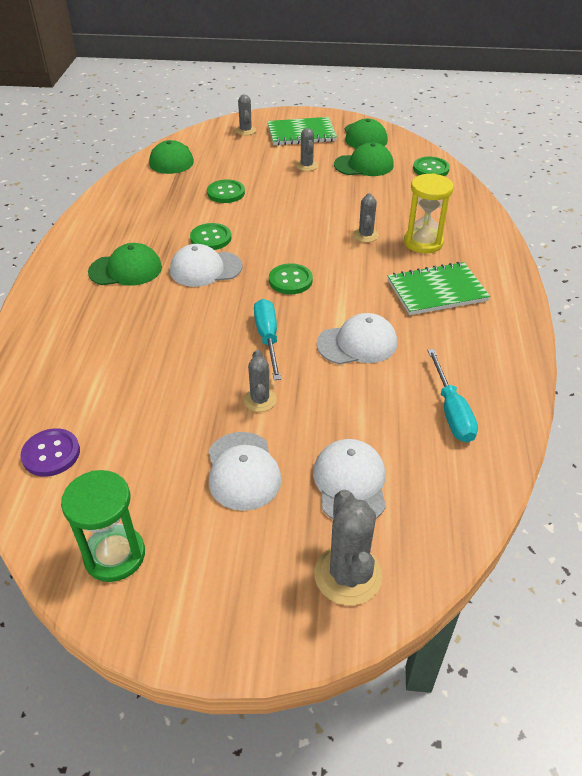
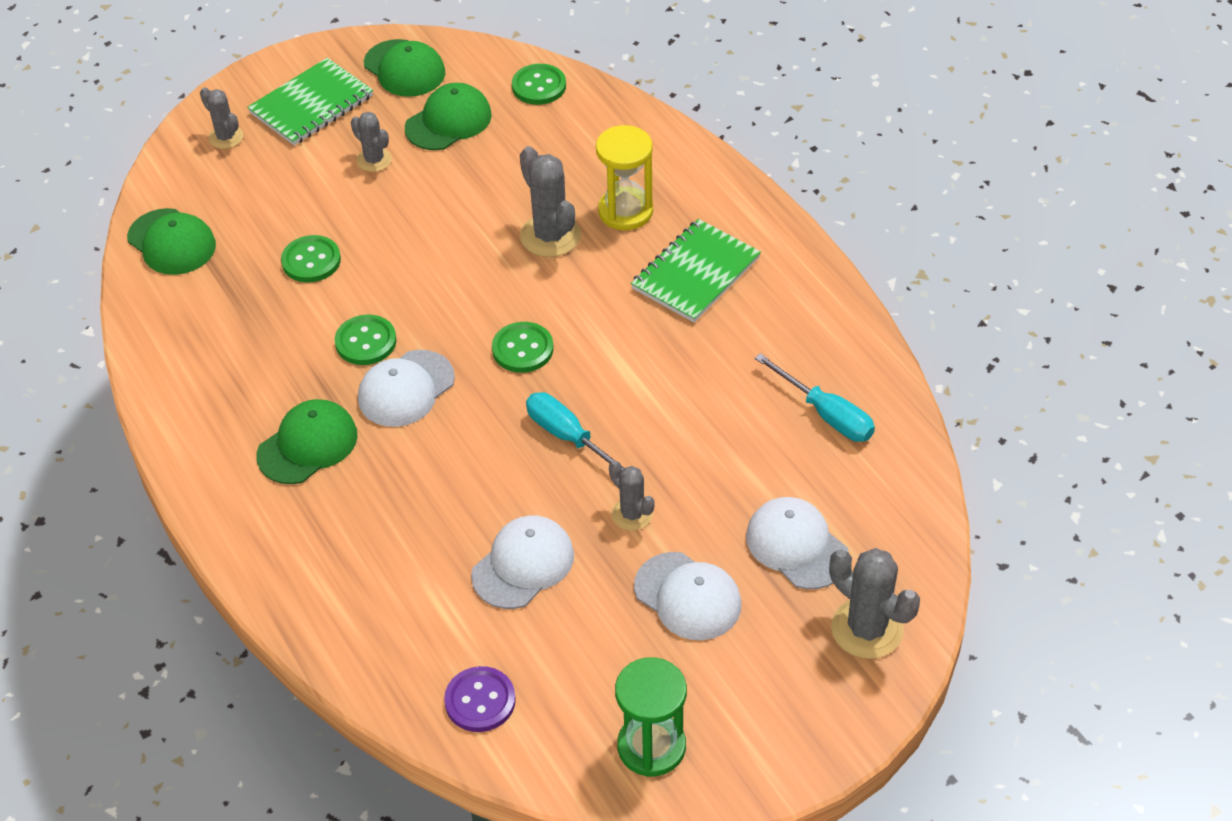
camera: 35 degrees left, 5 degrees up
(357, 343) = (670, 389): white cap -> white cap (523, 565)
(365, 235) = (550, 236): grey cactus -> grey cactus, size x1.66

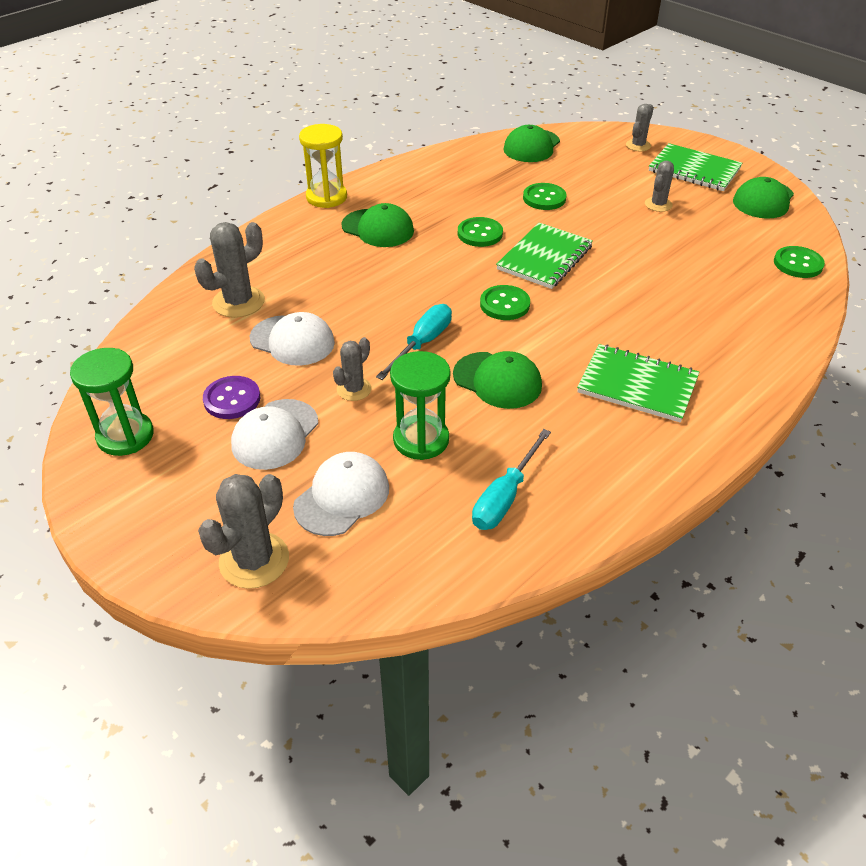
camera: 75 degrees right, 5 degrees down
(406, 389) = (443, 258): white cap -> none
(444, 292) = (544, 258): none -> green notebook
(448, 121) = (723, 228): green cap -> green cap (497, 380)
(480, 701) = (167, 341): purple button -> purple button (232, 399)
(550, 236) = (632, 298): grey cactus -> grey cactus (238, 302)
(625, 211) = (686, 333): yellow hourglass -> yellow hourglass (326, 197)
(730, 466) = (421, 440): none -> green hourglass

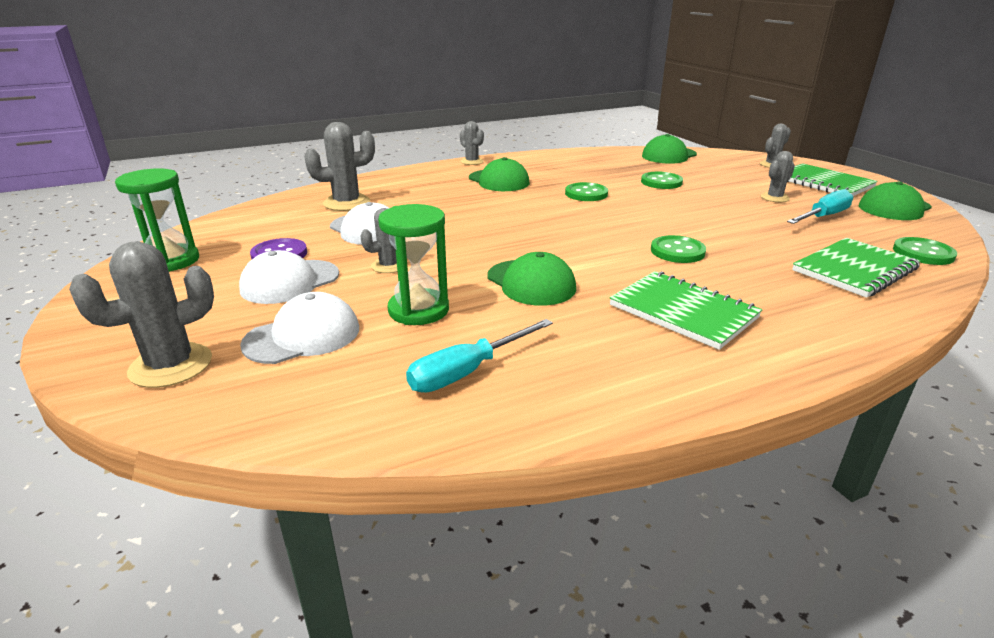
camera: 20 degrees right, 15 degrees down
(326, 197) = (472, 161): yellow hourglass -> grey cactus
(422, 343) = (478, 248): turquoise screwdriver -> turquoise screwdriver (823, 217)
(504, 304) = (577, 236): green button -> green button (677, 251)
(544, 258) = (637, 214): green notebook -> green notebook (854, 270)

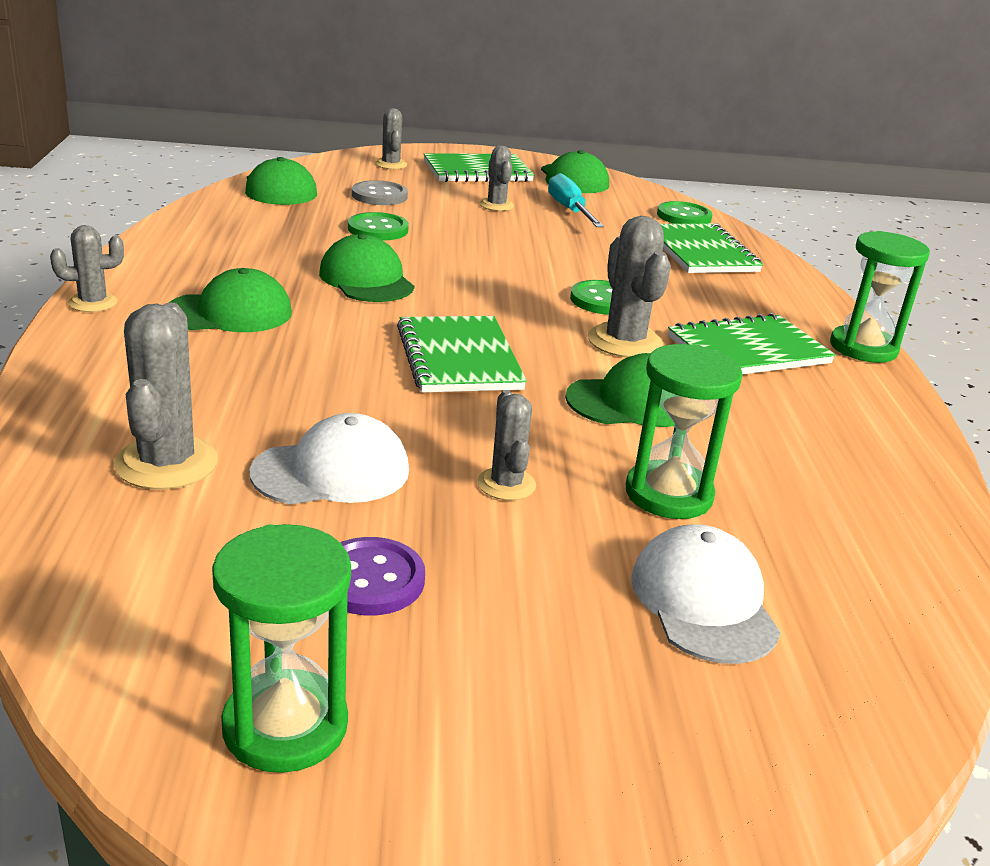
camera: 70 degrees left, 0 degrees up
(171, 365) = (750, 744): grey cactus -> grey cactus (625, 342)
(290, 282) = (504, 585): white cap -> none
(467, 372) = (834, 500): turquoise screwdriver -> none
(521, 230) = (459, 358): none -> green notebook
(586, 194) = (366, 279): green button -> green cap
(713, 172) = (379, 195): none -> grey button
(786, 365) = (863, 348): none -> green hourglass

